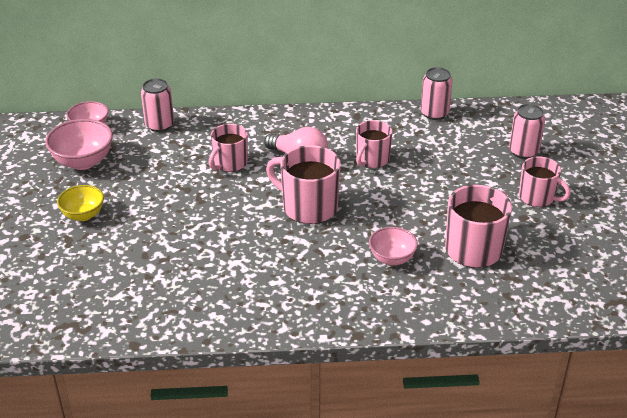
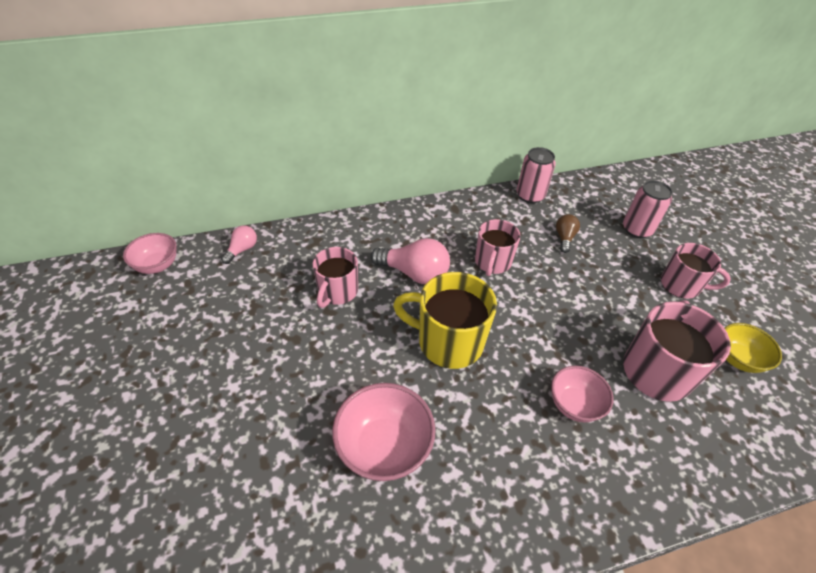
camera: 15 degrees left, 10 degrees up
(83, 162) = (156, 317): pink bowl -> pink bowl (384, 447)
(83, 215) = (167, 406): yellow bowl -> yellow bowl (737, 359)
(159, 125) = (242, 250): pink can -> pink light bulb
(308, 207) = (448, 341): pink mug -> yellow mug
(448, 150) = (564, 238): none -> brown light bulb

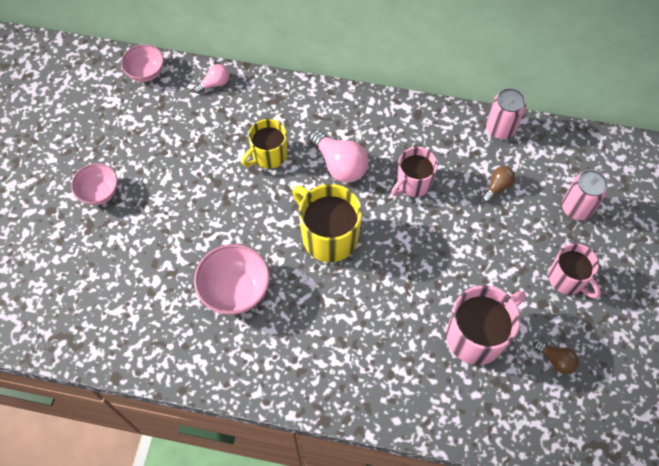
camera: 30 degrees right, 15 degrees up
(337, 291) = (269, 155): pink mug -> yellow mug
(574, 404) = (389, 328): pink bowl -> pink bowl (99, 193)
(737, 359) = (555, 360): yellow bowl -> brown light bulb

